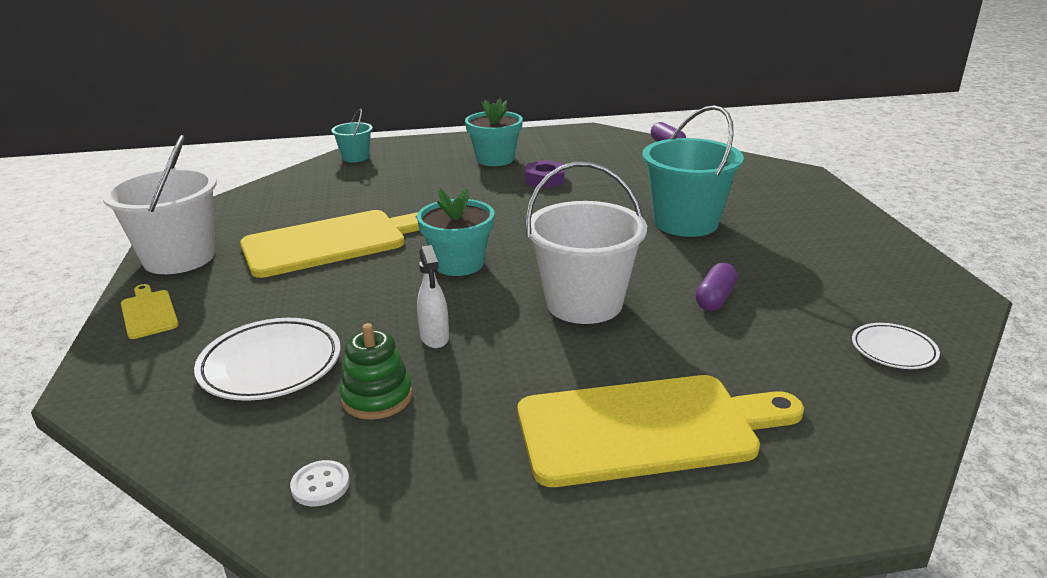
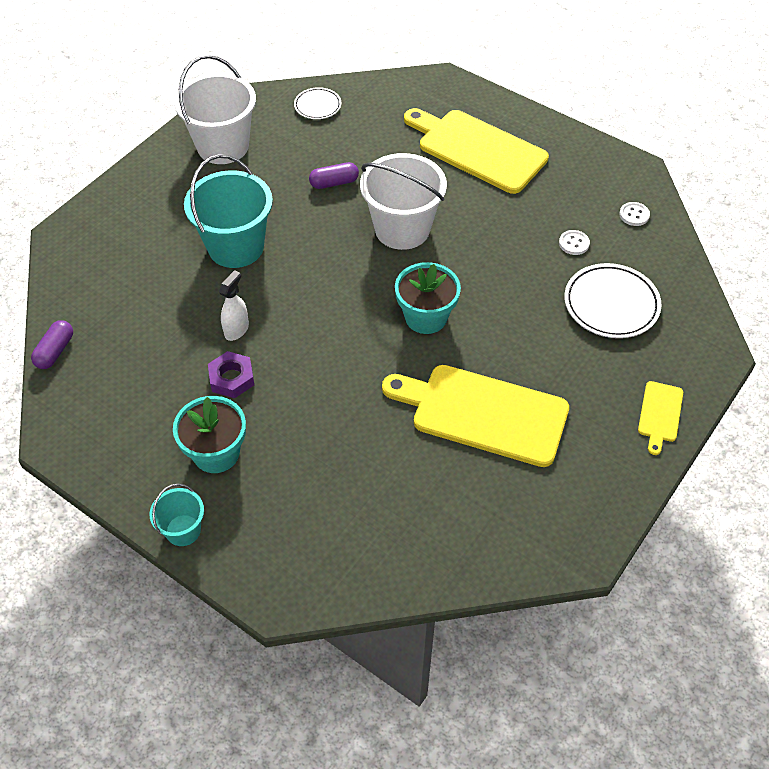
camera: 135 degrees left, 25 degrees up
(179, 258) = (608, 482): white bucket -> white bucket (223, 146)
(355, 157) = (324, 579): turquoise bucket -> turquoise bucket (183, 530)
(377, 397) = (574, 243): green stacking toy -> white button
(434, 338) = (508, 262): white spray bottle -> white spray bottle (236, 330)

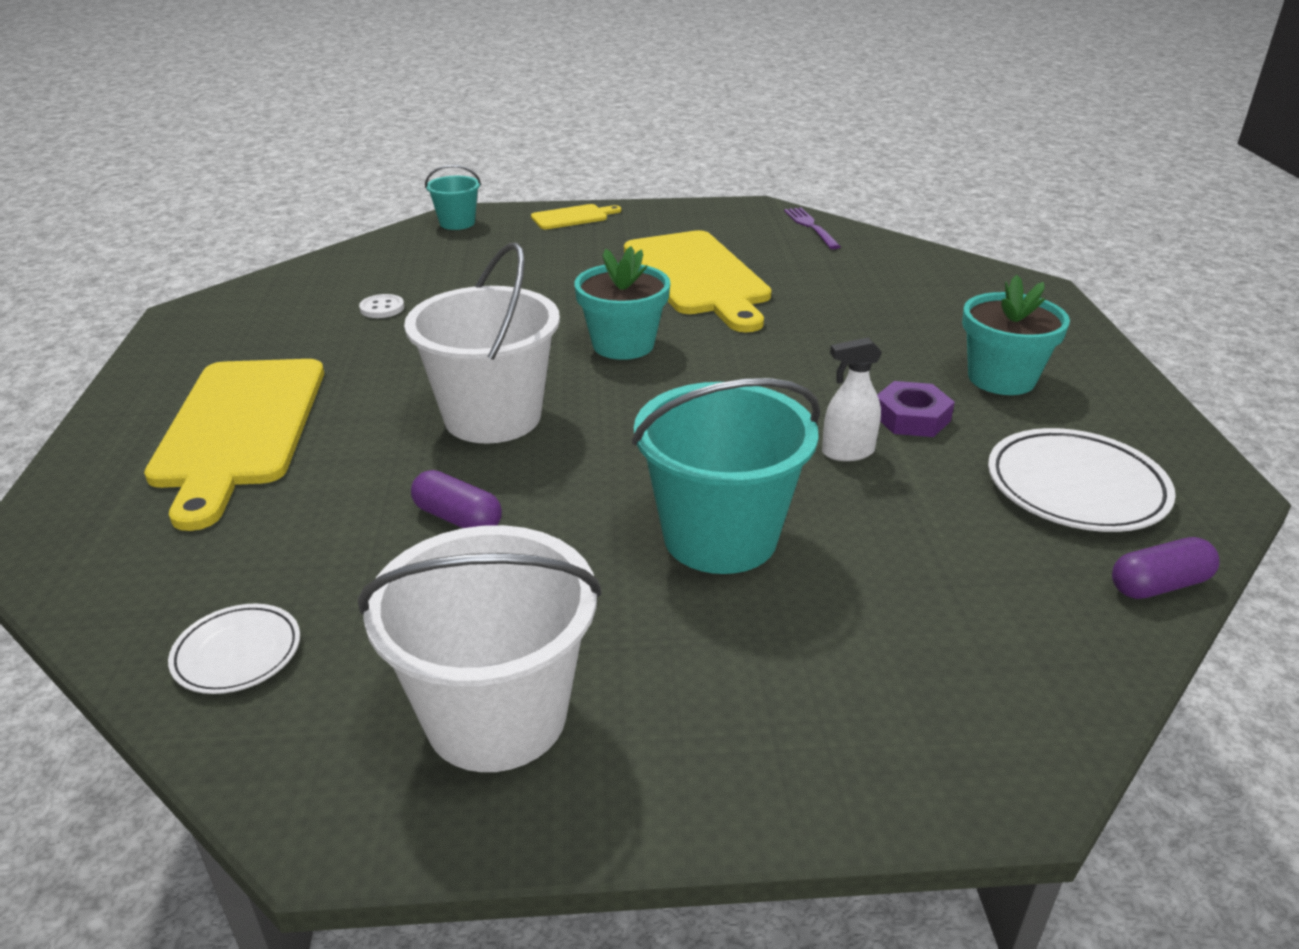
camera: 130 degrees left, 20 degrees down
(183, 530) = (1095, 354): turquoise bucket -> turquoise bucket (457, 223)
(509, 555) = (810, 227): none -> purple fork
(611, 304) = (459, 266): white plate -> white plate (1076, 488)
(634, 215) = (288, 293): white button -> none

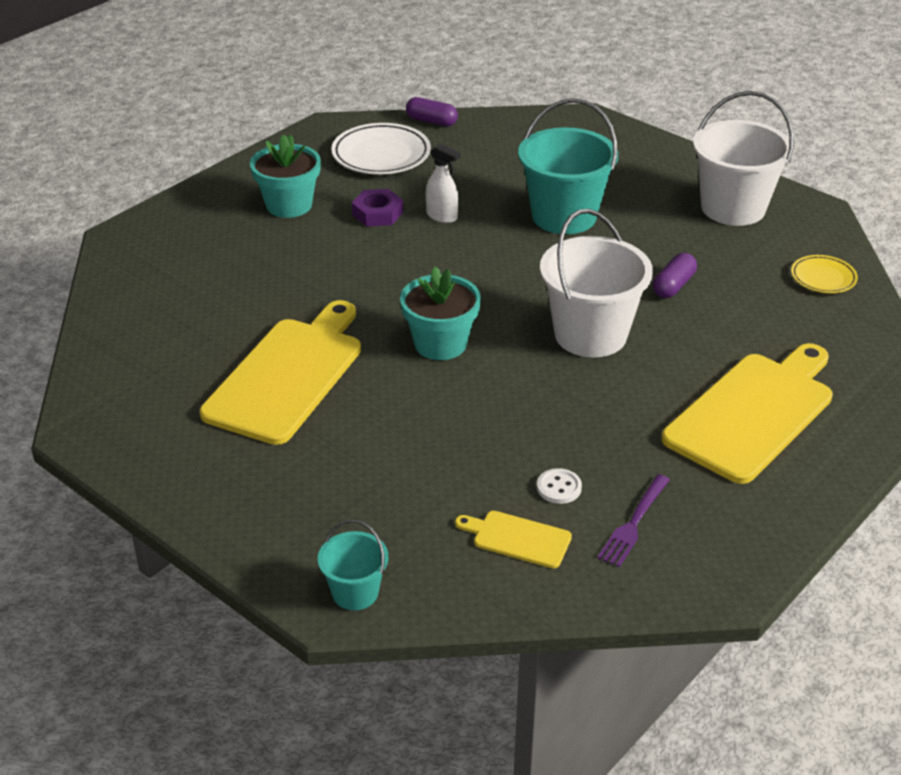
camera: 135 degrees left, 5 degrees up
(237, 654) = (823, 278): white plate -> yellow plate
(458, 518) = (673, 286): purple capsule -> purple capsule turned 45 degrees clockwise
(572, 217) = (244, 526): yellow cutting board -> yellow cutting board (517, 539)
(810, 227) = (102, 377): purple fork -> purple fork (634, 523)

